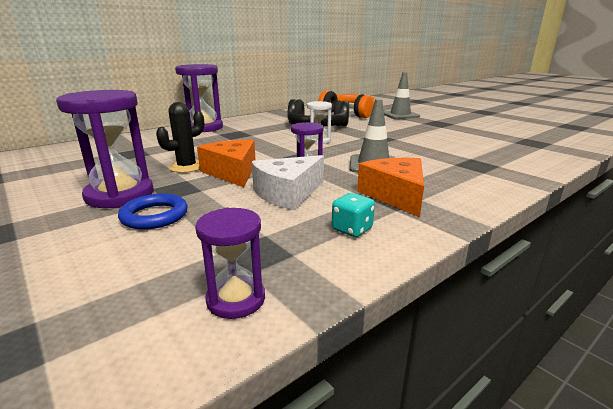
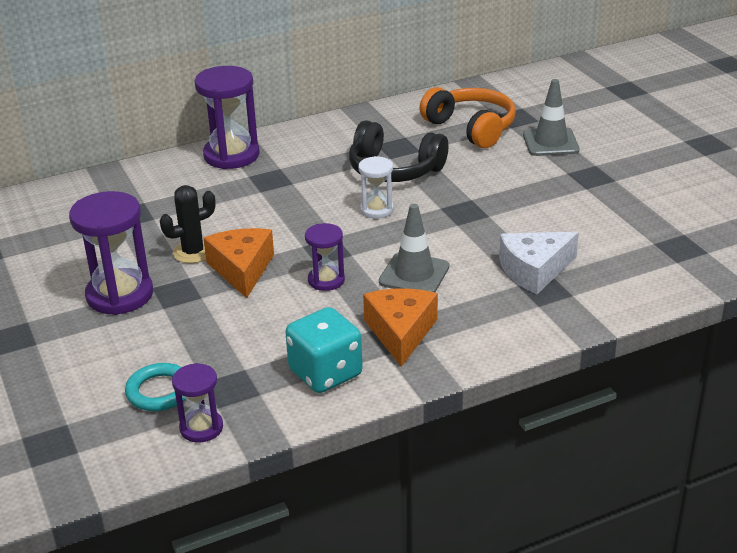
camera: 15 degrees right, 10 degrees up
(154, 216) = (151, 331): blue ring -> none
(171, 266) = (159, 391): none -> turquoise ring
(287, 193) = (288, 314): white cheese -> white cheese (534, 270)
(352, 229) = (325, 373): turquoise dice -> turquoise dice, size x1.89

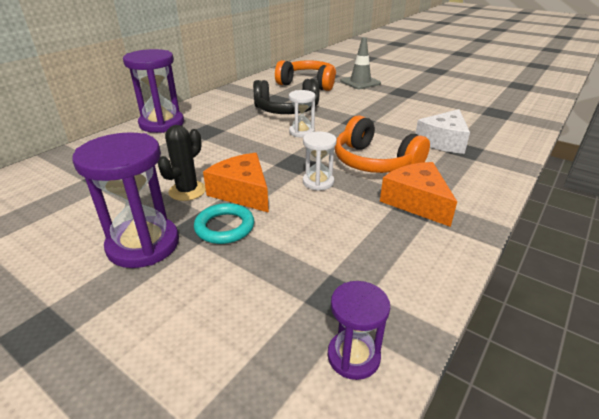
camera: 30 degrees left, 0 degrees up
(159, 391) = (268, 331): turquoise ring -> turquoise ring (224, 227)
(325, 373) = (402, 252): turquoise dice -> none
(326, 280) = (318, 182): purple hourglass -> white hourglass
(414, 274) = (374, 162): grey traffic cone -> orange headphones

